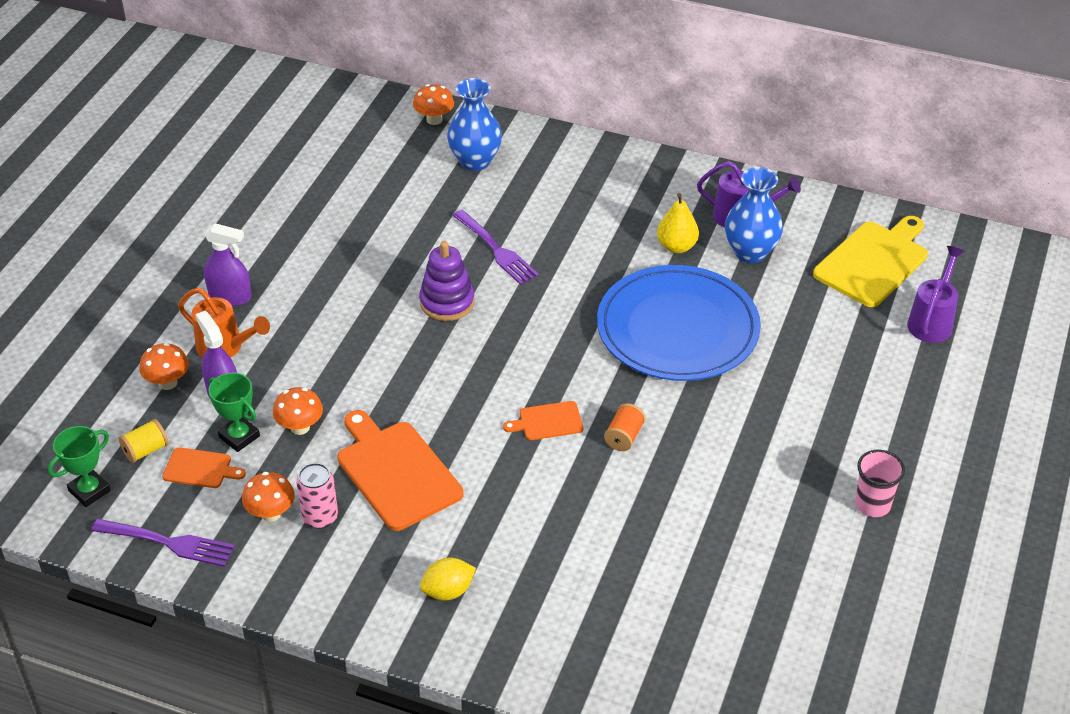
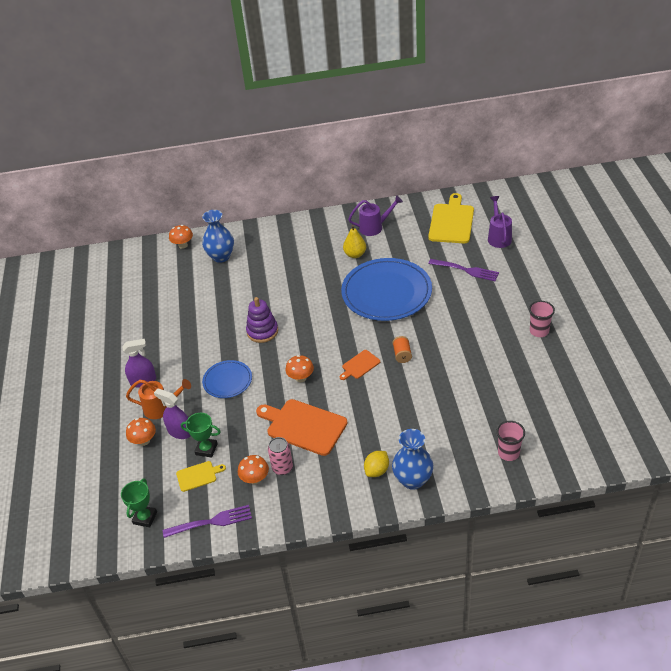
camera: 25 degrees left, 0 degrees up
(146, 450) = (160, 481): yellow spool -> none
(200, 468) = (198, 476): orange cutting board -> yellow cutting board
(300, 427) = (235, 429): orange mushroom -> orange mushroom (301, 378)
(342, 352) = (227, 381): none -> blue plate
(496, 250) = (267, 295): purple fork -> purple fork (466, 270)
(665, 669) = (508, 453): none -> pink cup
(750, 252) = (392, 242): blue vase -> blue vase (413, 480)

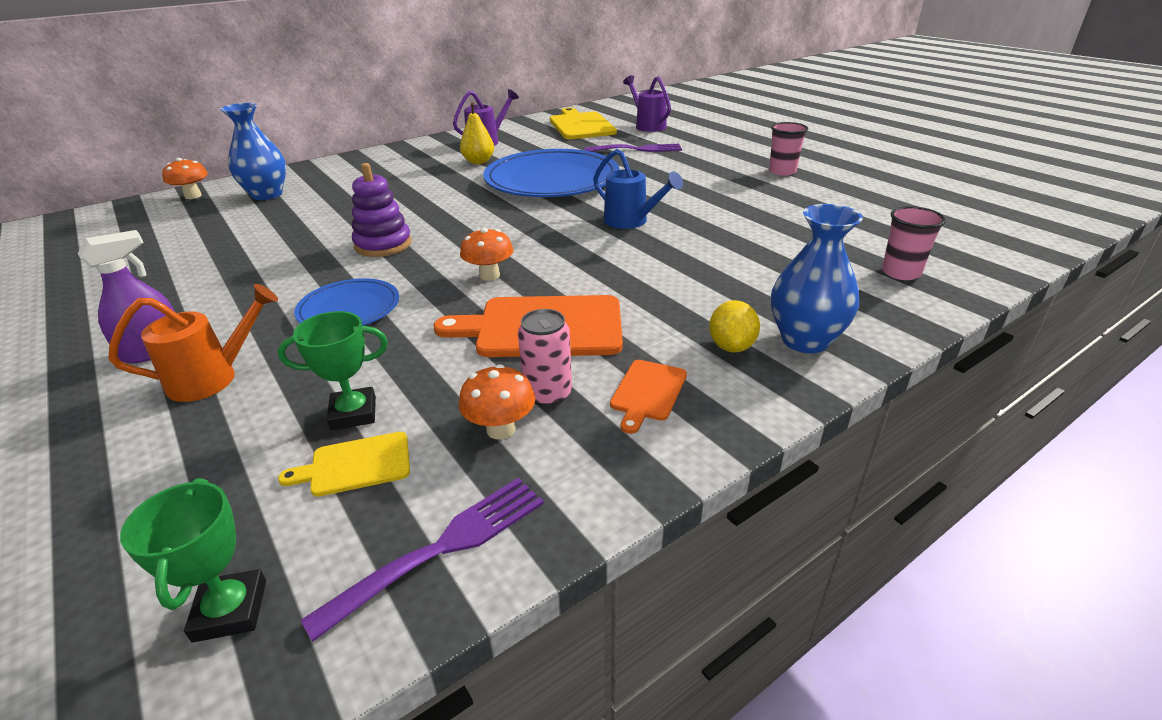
camera: 30 degrees left, 10 degrees down
(144, 441) = (181, 443): orange mushroom -> none
(180, 431) = (273, 403): purple spray bottle -> none
(198, 476) = (356, 465): yellow cutting board -> yellow cutting board turned 150 degrees counterclockwise
(360, 365) = (577, 243): orange cutting board -> orange cutting board (648, 392)
(402, 355) = (631, 221): orange spool -> blue watering can

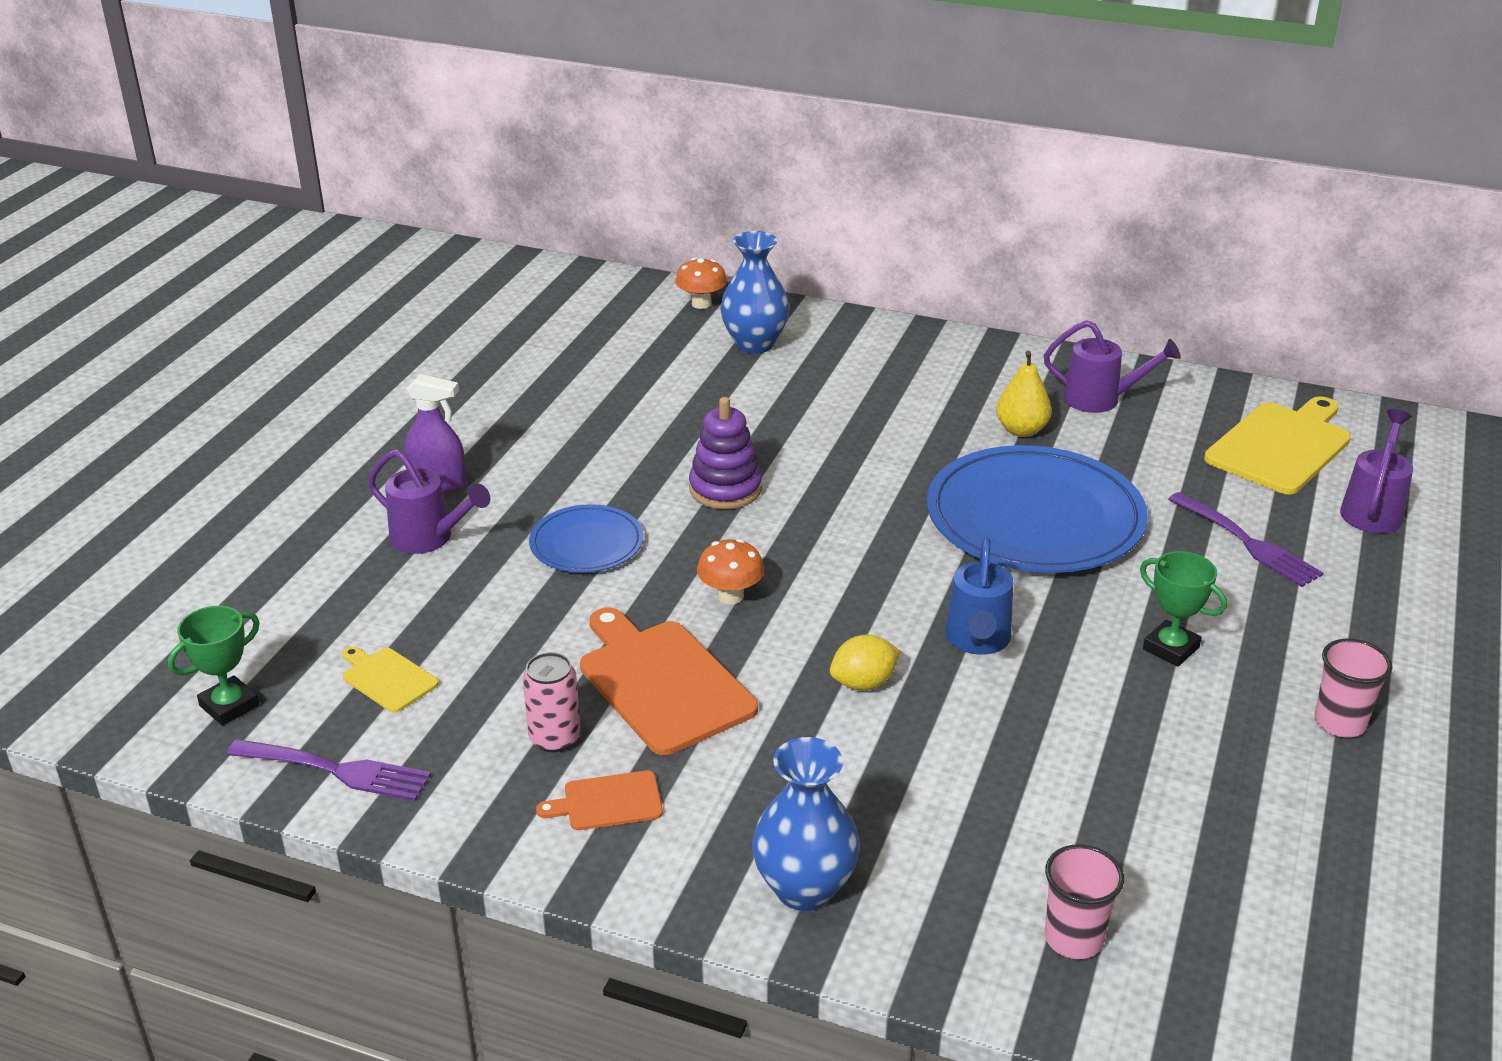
camera: 55 degrees right, 0 degrees up
(212, 378) = (429, 538): orange watering can -> purple watering can
(353, 413) = (443, 640): green trophy -> green trophy (1171, 648)
(500, 429) = (485, 733): orange mushroom -> none
(731, 346) = (741, 833): yellow lemon -> yellow lemon (863, 683)

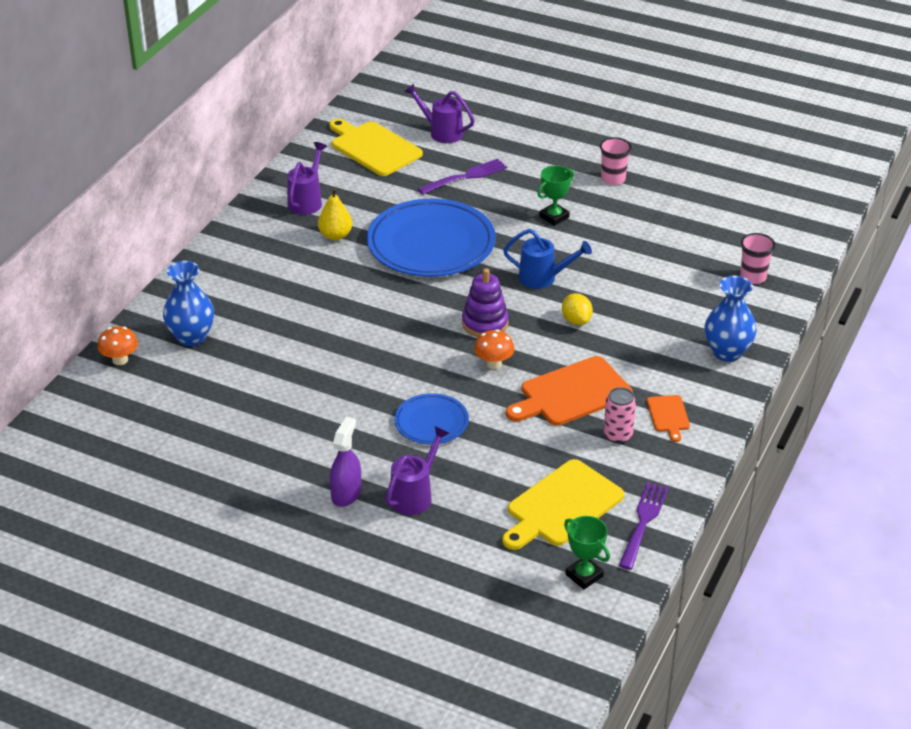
camera: 85 degrees left, 5 degrees up
(387, 678) = (562, 506): yellow cutting board -> yellow cutting board, size x1.97
(725, 489) = (379, 360): purple stacking toy -> purple stacking toy (485, 323)

